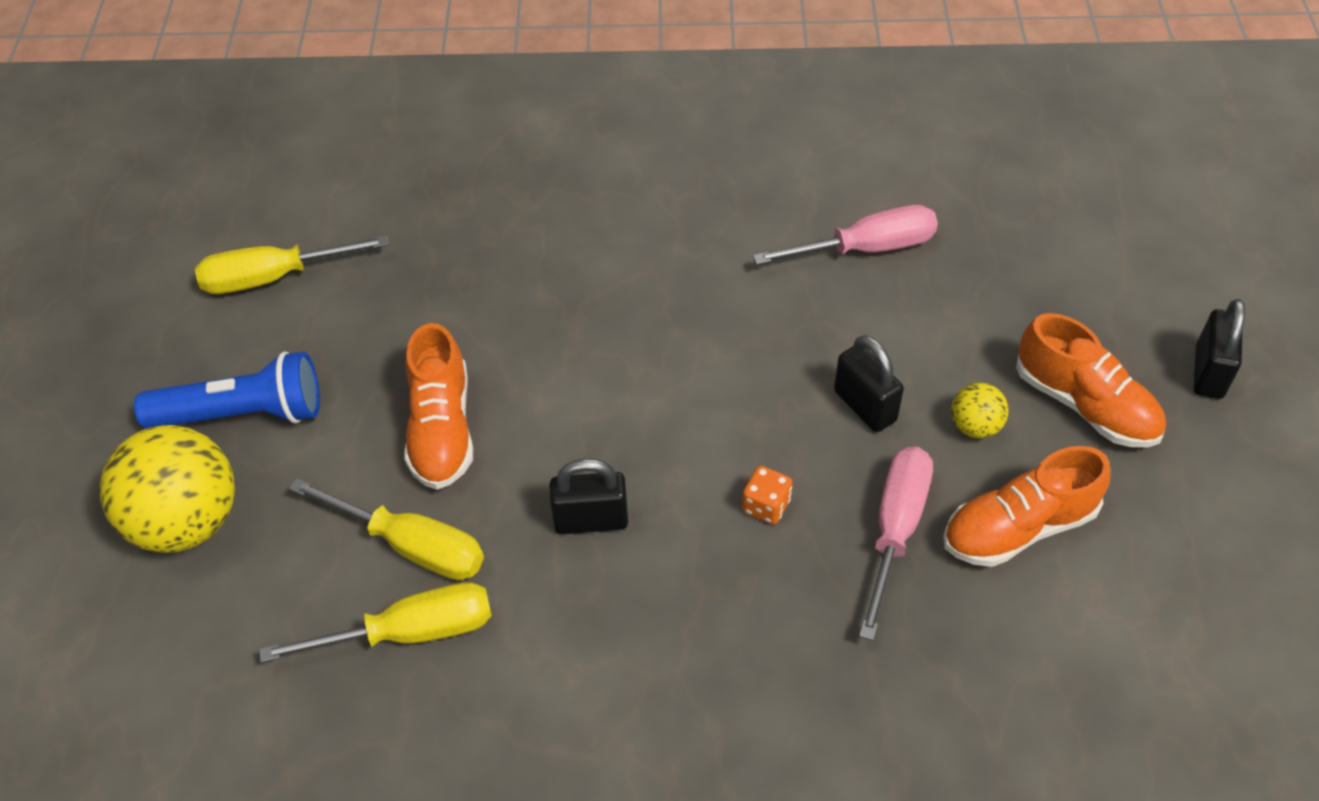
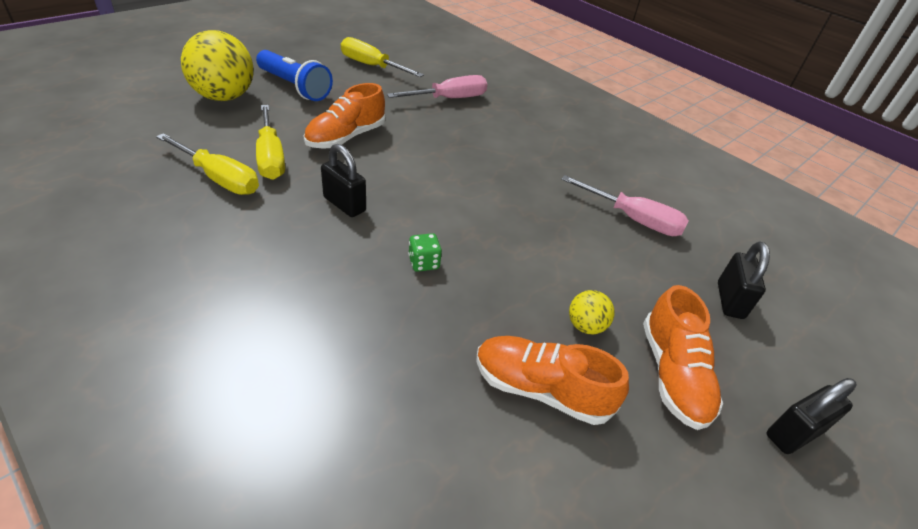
camera: 40 degrees right, 10 degrees down
(766, 506) = (424, 263): orange dice -> green dice
(865, 406) = (536, 269): black padlock -> black padlock (730, 300)
(896, 529) = (471, 327): pink screwdriver -> pink screwdriver (450, 99)

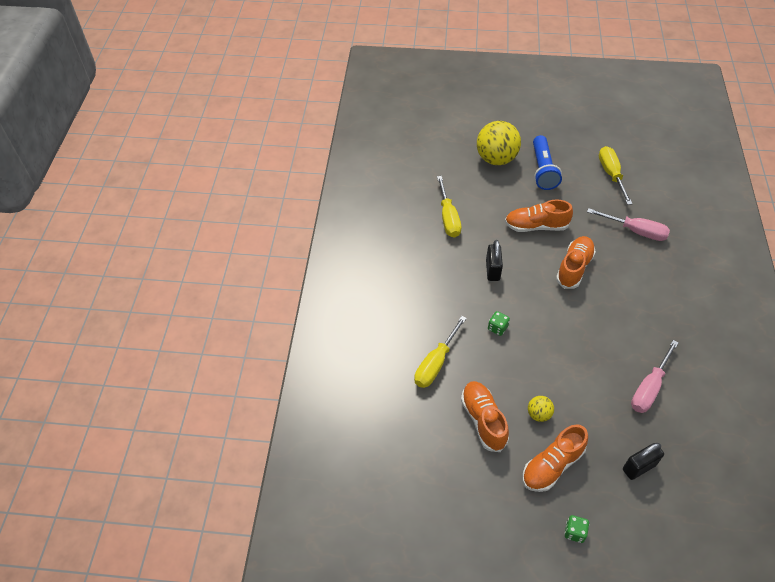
camera: 55 degrees right, 10 degrees up
(271, 158) = (483, 218): yellow screwdriver -> yellow screwdriver (435, 364)
(432, 155) = (574, 268): none -> orange shoe
(634, 220) = (649, 388): pink screwdriver -> pink screwdriver turned 45 degrees clockwise
(793, 433) = (574, 532): black padlock -> green dice

